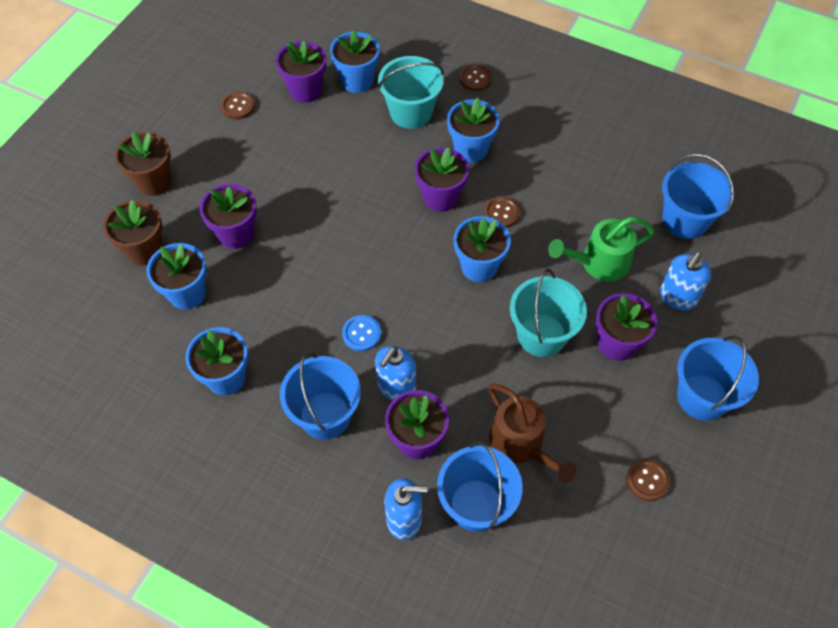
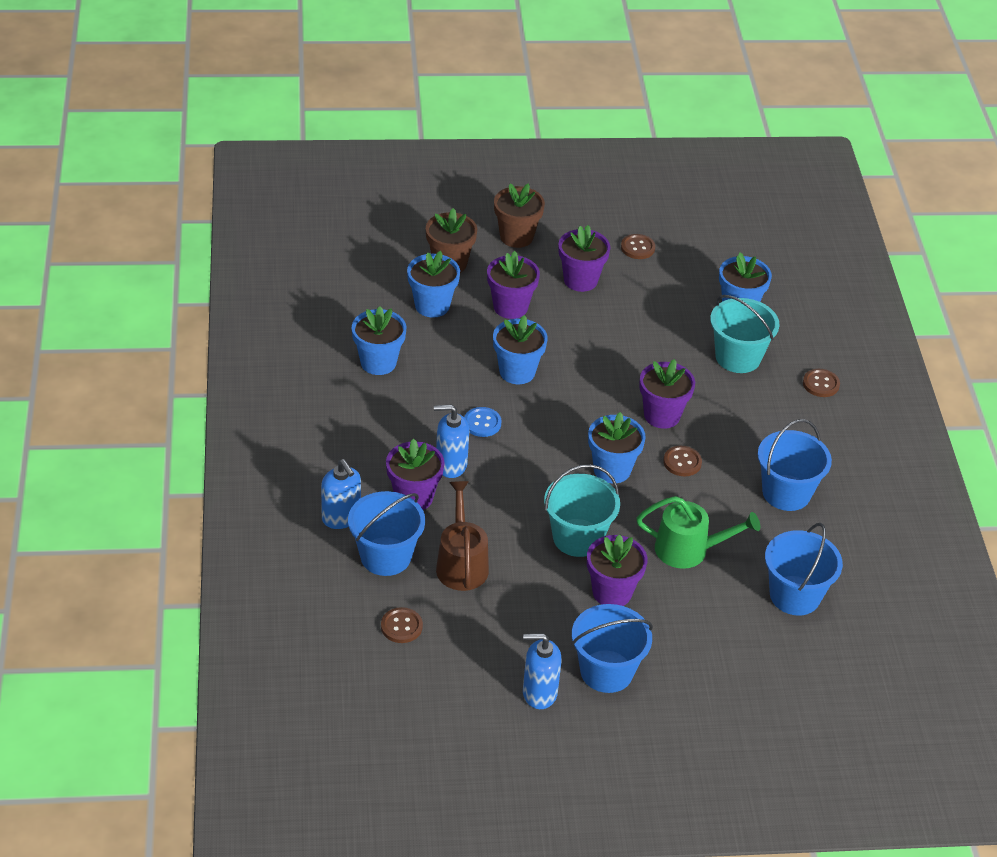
camera: 55 degrees right, 15 degrees down
(305, 90) = (695, 280): purple flower pot -> purple flower pot (580, 280)
(325, 415) = (392, 433): blue bucket -> blue bucket (786, 493)
(471, 149) = (734, 414): blue flower pot -> blue flower pot (517, 372)
(521, 444) = (461, 564): brown watering can -> brown watering can turned 150 degrees clockwise
(599, 263) = (688, 550): green watering can -> green watering can turned 150 degrees clockwise
(647, 480) = (492, 659): brown button -> brown button (401, 626)
(677, 297) = (700, 619): blue soap dispenser -> blue soap dispenser (539, 693)

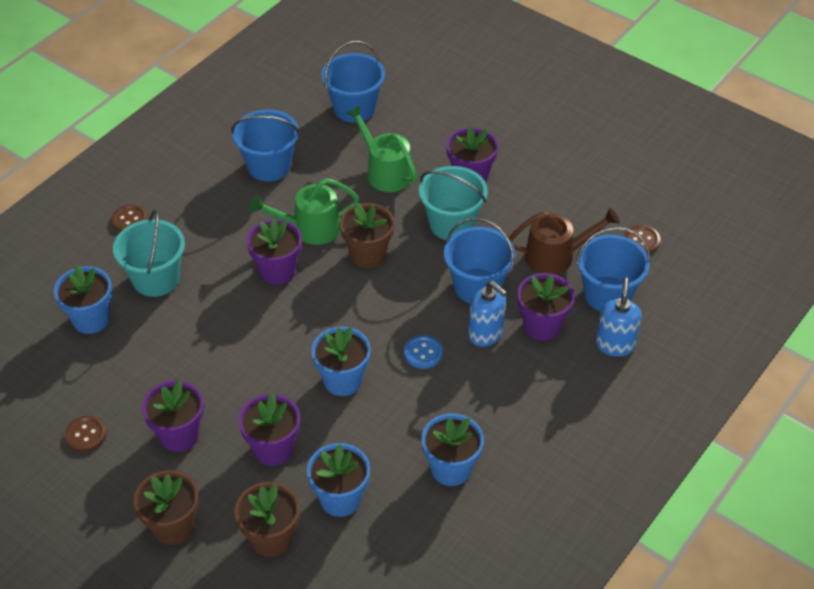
camera: 135 degrees left, 5 degrees up
(461, 564) = (555, 256): brown watering can -> brown watering can turned 135 degrees counterclockwise
(539, 693) = (587, 150): blue soap dispenser -> none
(606, 671) = (530, 137): blue bucket -> blue bucket (477, 286)
(612, 469) = (368, 255): blue flower pot -> brown flower pot
(682, 462) = (310, 228): brown button -> green watering can

